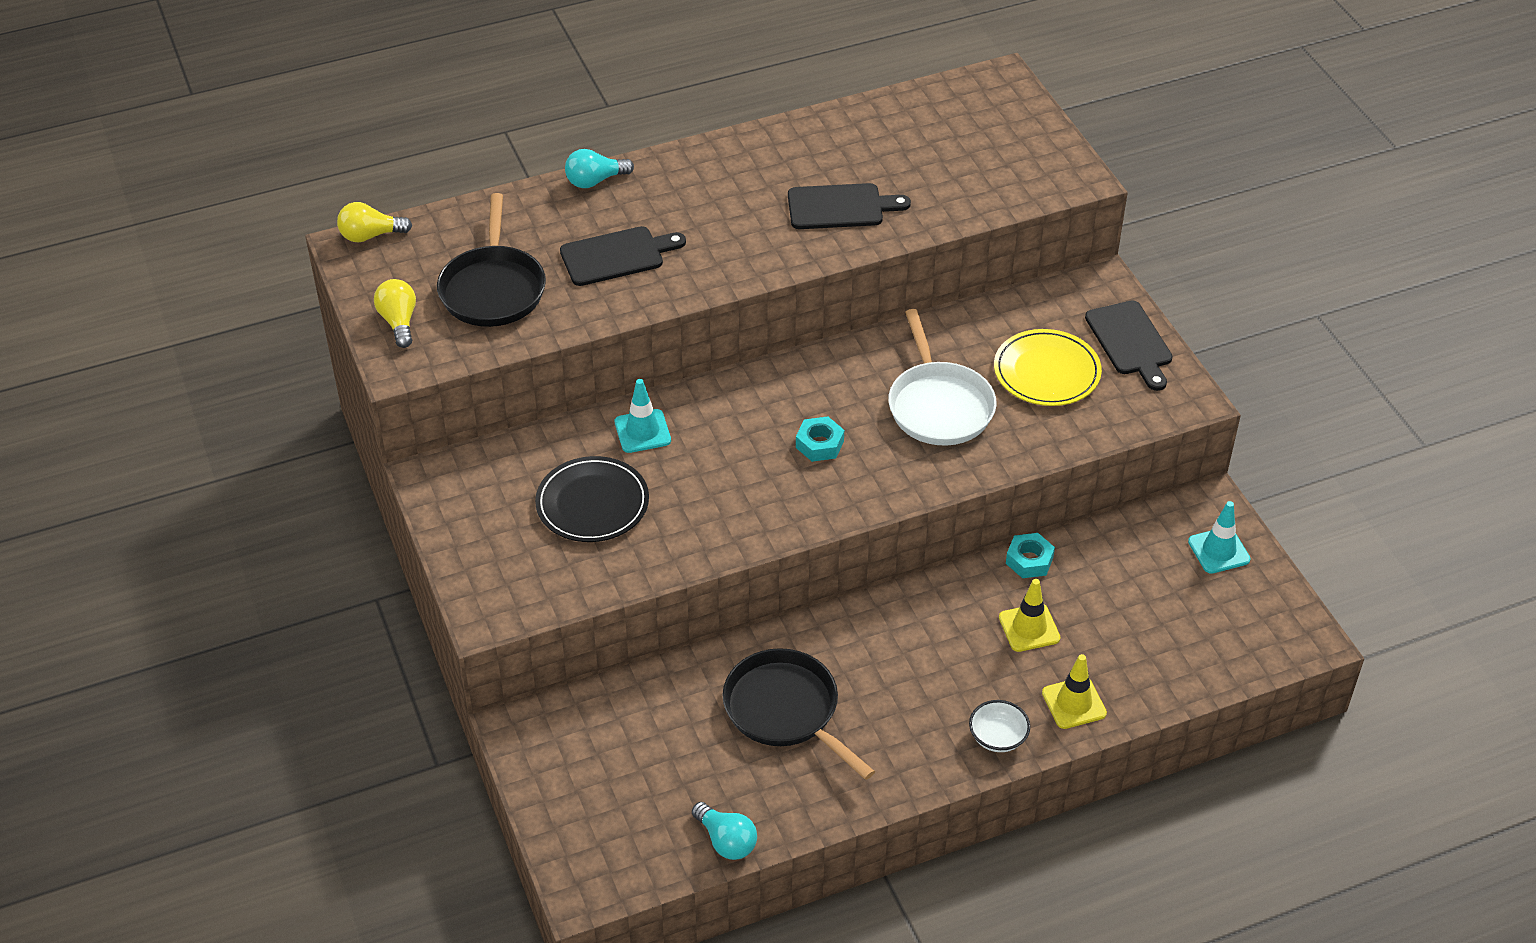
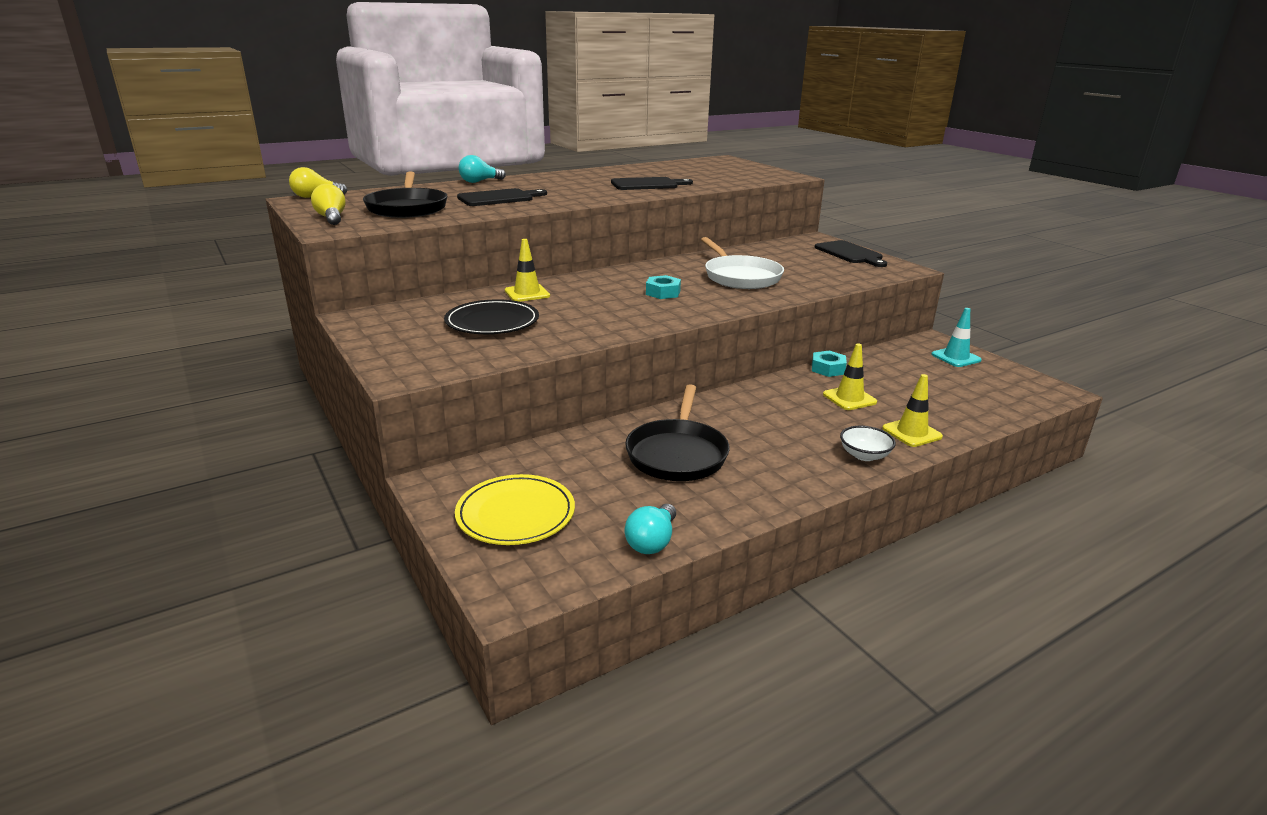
camera: 10 degrees left, 20 degrees down
(642, 431) = (527, 293): turquoise traffic cone -> yellow traffic cone
(726, 841) = (652, 542): turquoise light bulb -> turquoise light bulb turned 75 degrees clockwise
(786, 710) = (677, 454): black pan -> black pan turned 120 degrees counterclockwise
(1046, 372) = (804, 264): yellow plate -> yellow plate (515, 514)

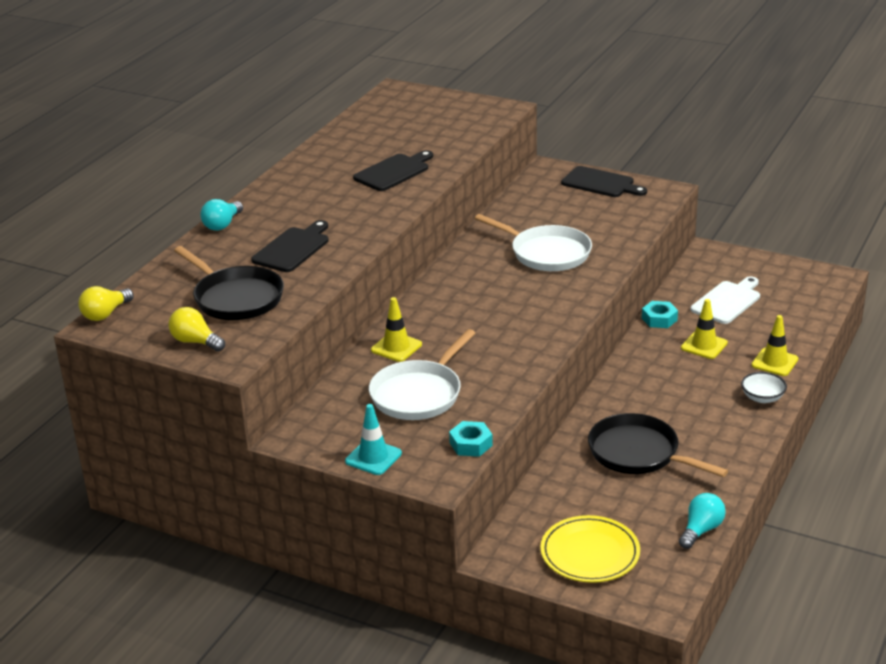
camera: 30 degrees left, 5 degrees up
(492, 322) = (419, 394): black plate -> white pan
(652, 542) = (701, 530): turquoise light bulb -> turquoise light bulb turned 135 degrees counterclockwise
(663, 293) = (509, 300): turquoise nut -> turquoise nut (471, 444)
(677, 454) = (638, 453): black pan -> black pan turned 150 degrees clockwise
(913, 376) = (727, 301): none -> white cutting board
(956, 357) = (741, 266): turquoise traffic cone -> turquoise traffic cone (373, 457)

